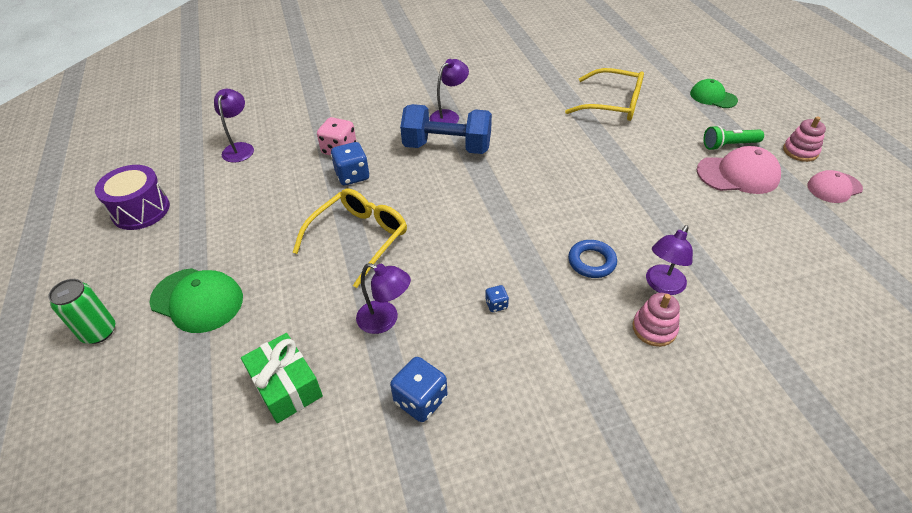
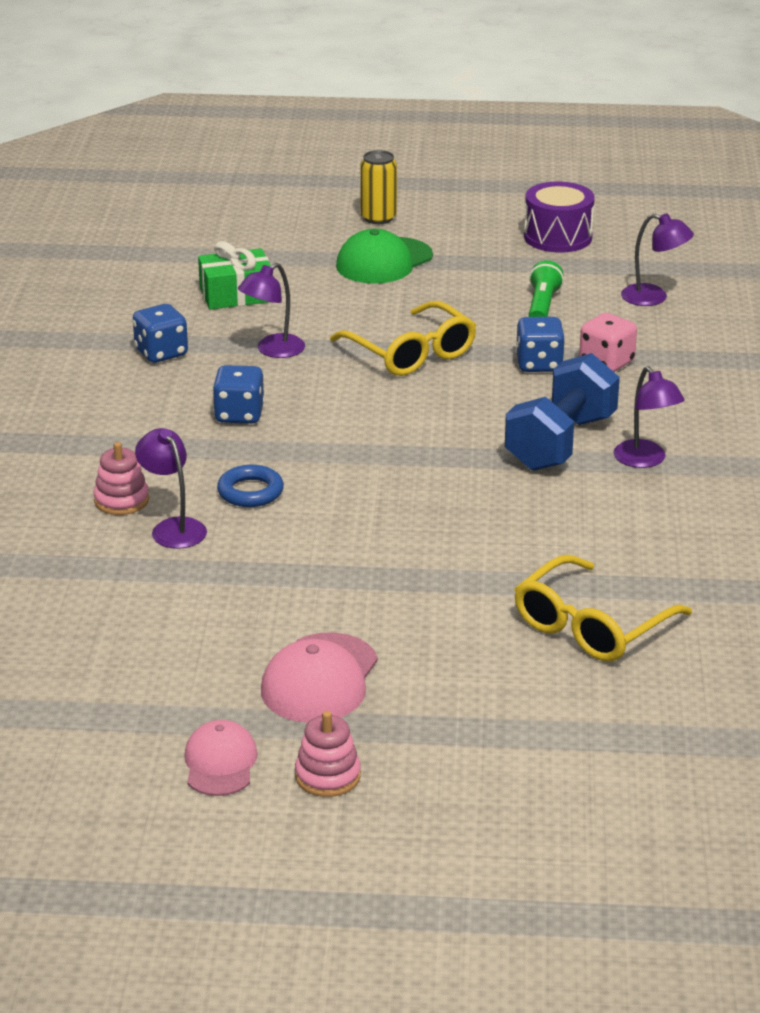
camera: 110 degrees right, 15 degrees down
(99, 332) = (378, 218): green can -> yellow can
(496, 305) = (239, 415): blue dice -> blue dice, size x1.94
(713, 97) = (550, 752): green cap -> none
(729, 145) = (396, 703): green flashlight -> green flashlight (542, 305)

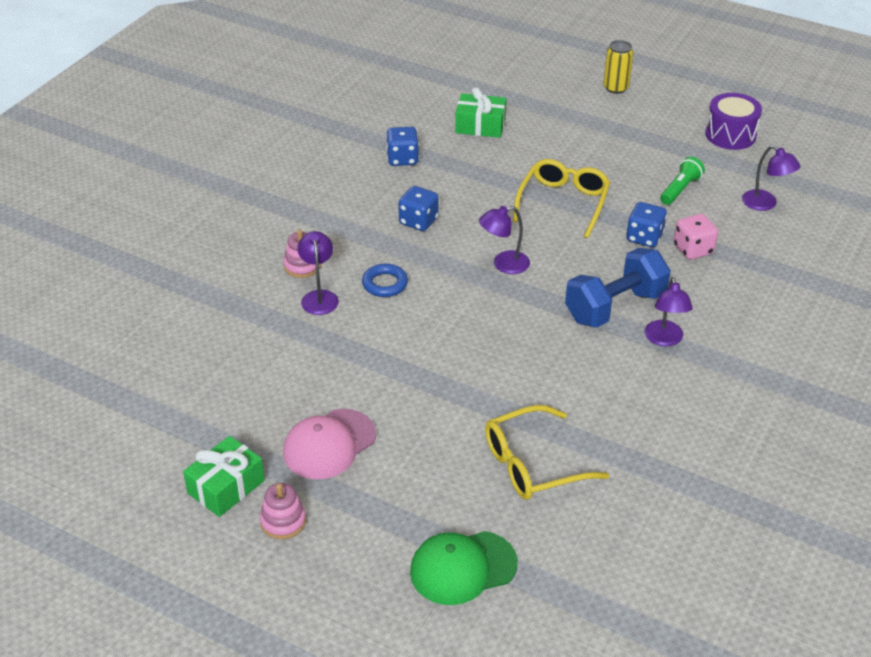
camera: 25 degrees right, 10 degrees up
(220, 763) = (226, 487): pink cap -> green gift
(273, 350) = (474, 176): purple lamp -> purple lamp (503, 264)
(384, 261) = (595, 124): green cap -> green cap (463, 568)
(410, 353) = (563, 203): yellow glasses -> yellow glasses turned 150 degrees counterclockwise

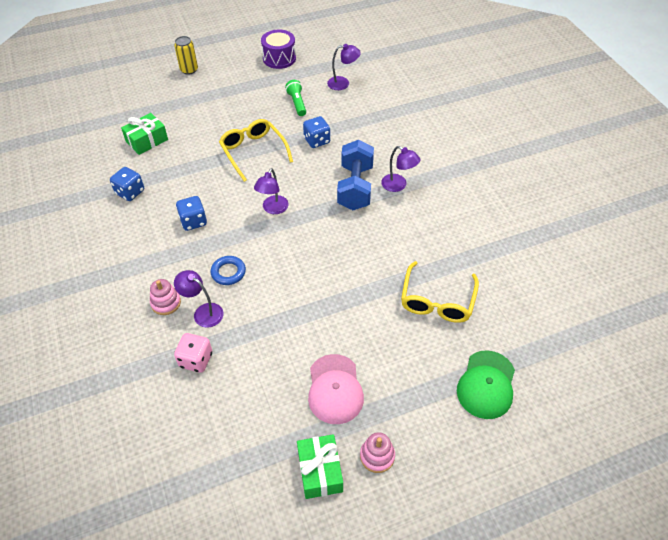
camera: 50 degrees left, 10 degrees up
(693, 249) = (346, 130): pink dice -> pink dice (196, 360)

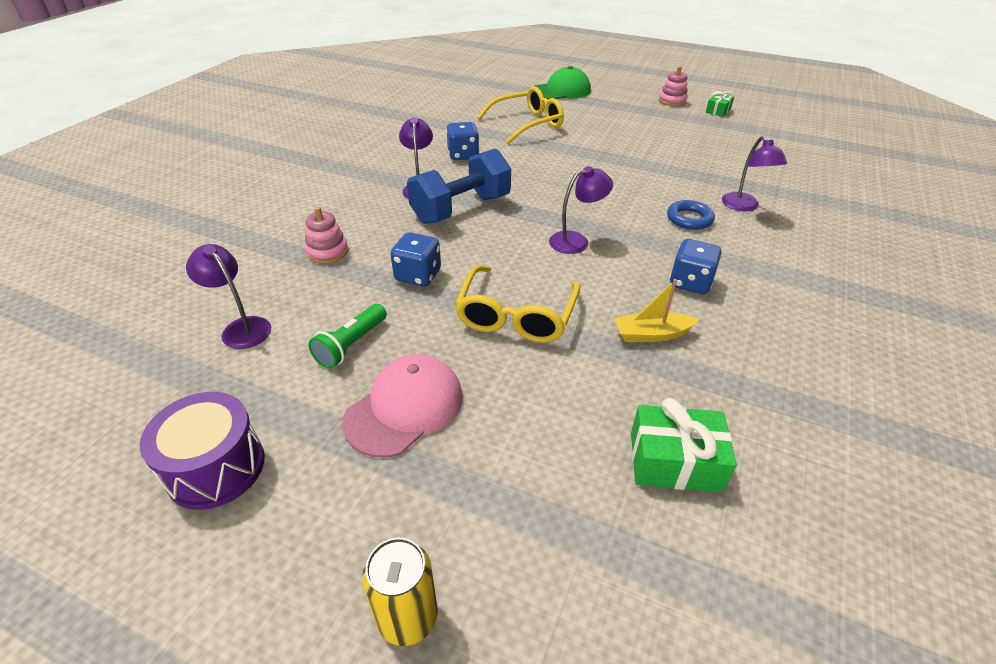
camera: 135 degrees left, 10 degrees down
(130, 192) = (766, 377): blue dice -> blue dice (463, 155)
(166, 303) = (783, 231): pink stacking toy -> pink stacking toy (327, 252)
(190, 181) = (651, 334): none -> yellow boat
(196, 360) = (775, 184): pink dice -> none
(320, 471) = (718, 111): green gift -> green gift, size x0.60
(335, 389) = (667, 127): pink cap -> pink cap (405, 408)

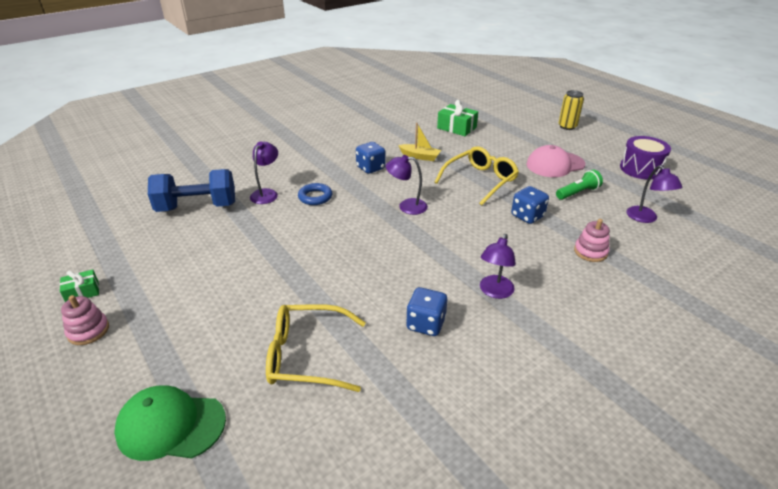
camera: 150 degrees left, 5 degrees down
(461, 209) = (469, 256): blue dumbbell -> blue dumbbell (197, 207)

